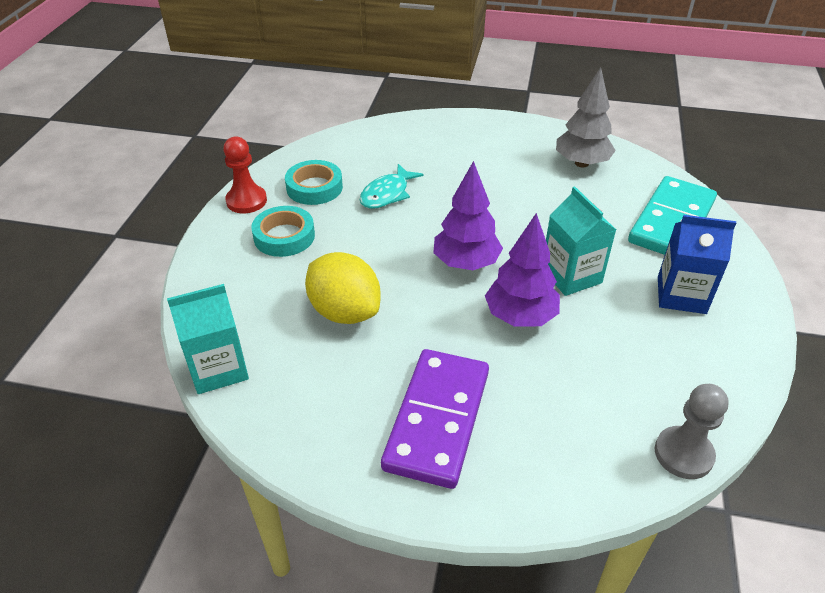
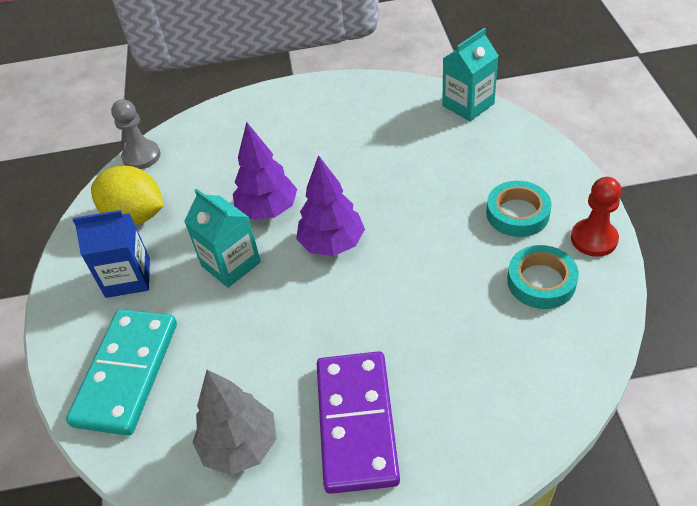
camera: 165 degrees right, 5 degrees up
(344, 311) = (410, 168): yellow lemon -> yellow lemon (135, 216)
(387, 194) = (456, 301): turquoise fish -> none
(437, 419) = (304, 125): purple domino -> purple domino (356, 423)

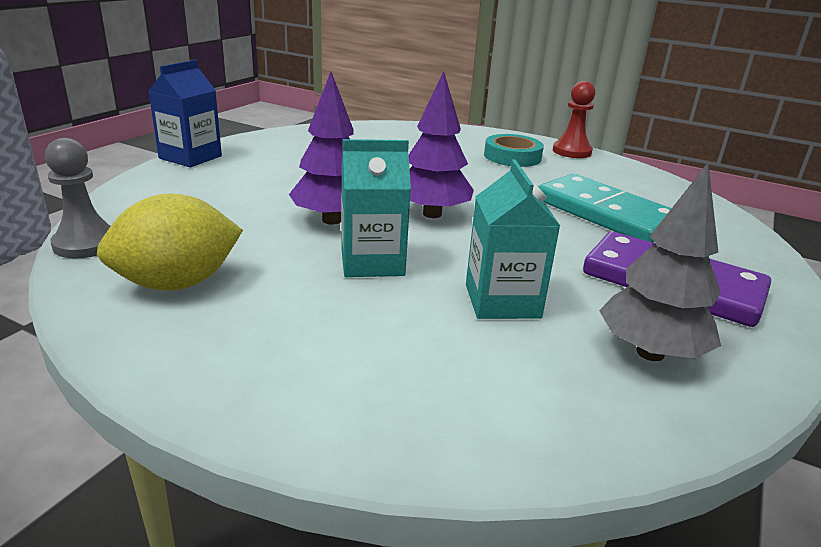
camera: 60 degrees left, 20 degrees down
(126, 373) = (443, 389): turquoise domino -> turquoise domino (605, 214)
(128, 277) = (274, 327): blue carton -> blue carton (190, 157)
(468, 105) = (371, 127): turquoise carton -> turquoise carton (502, 301)
(541, 281) = (591, 175): turquoise tape -> none

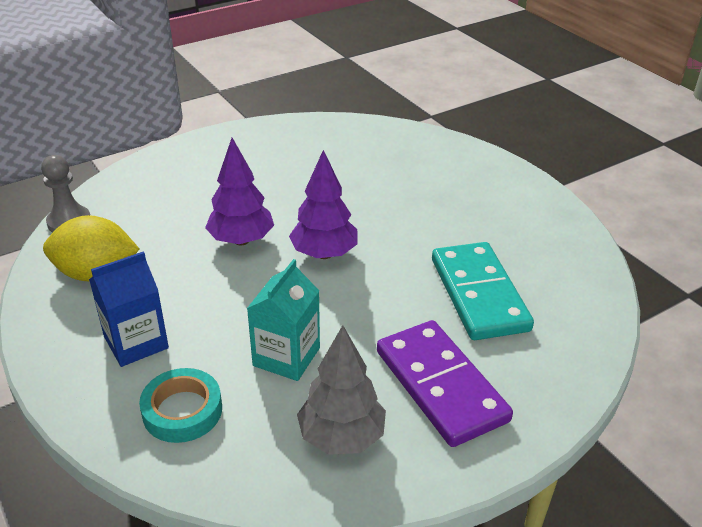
camera: 30 degrees right, 10 degrees up
(190, 157) = (197, 141): blue carton -> blue carton (136, 342)
(372, 262) = (231, 291): turquoise carton -> none
(512, 156) = (474, 198): turquoise tape -> turquoise tape (182, 411)
(571, 151) = (547, 203): red pawn -> none

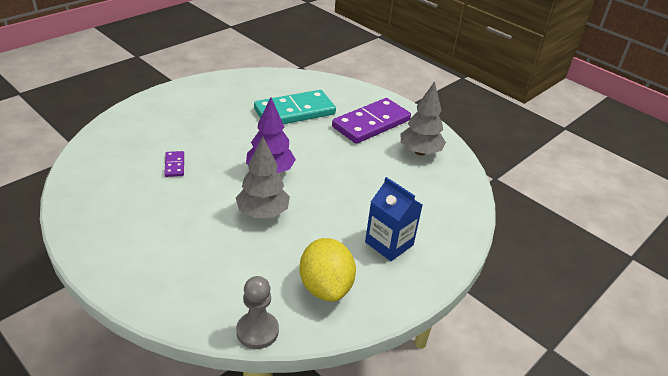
camera: 105 degrees left, 0 degrees up
(182, 411) = (433, 210): turquoise tape -> none
(241, 240) = (263, 213): purple tree -> grey tree
(286, 357) = (373, 176): turquoise carton -> none
(352, 182) = (174, 165): none -> purple domino

